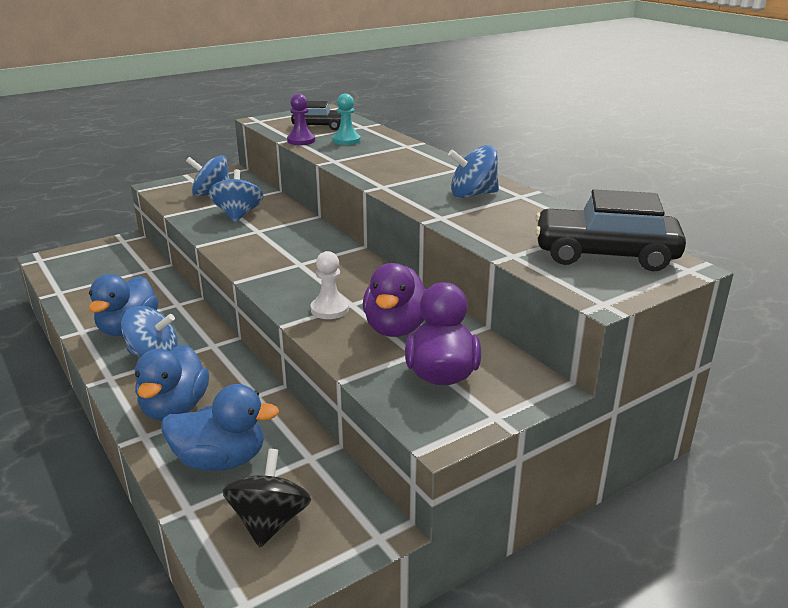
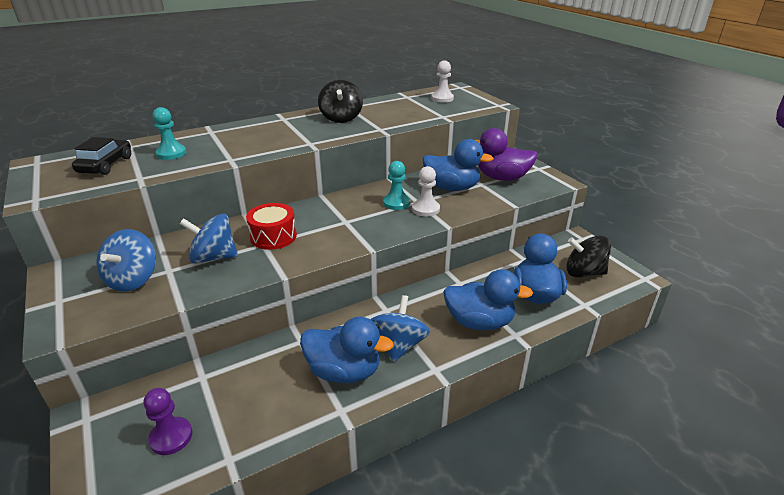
camera: 85 degrees left, 5 degrees up
(271, 233) = (273, 236): none -> red drum
(301, 141) = (150, 174): purple pawn -> purple pawn (171, 437)
(346, 290) = (396, 203): none -> turquoise pawn
(396, 328) = (452, 188): purple duck -> blue duck
(473, 194) = (341, 118): blue spinning top -> black spinning top
(605, 254) = (442, 98): black car -> white pawn

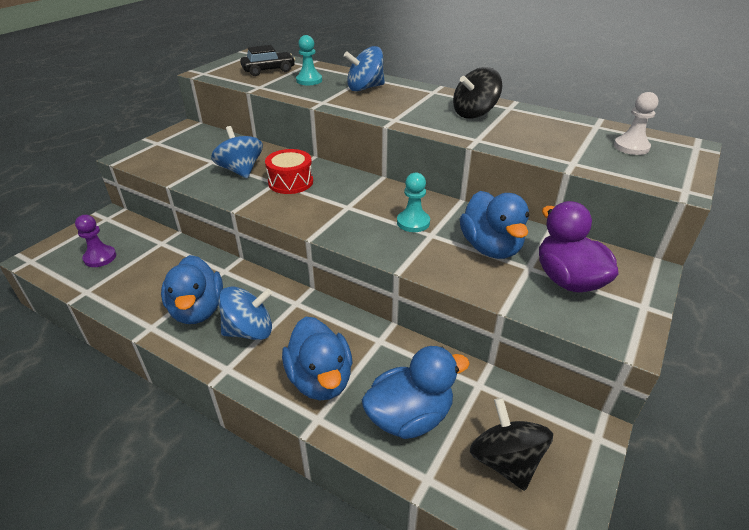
camera: 60 degrees right, 5 degrees up
(133, 279) = (193, 154): blue spinning top -> blue spinning top (365, 88)
(425, 209) = (420, 245): white pawn -> none

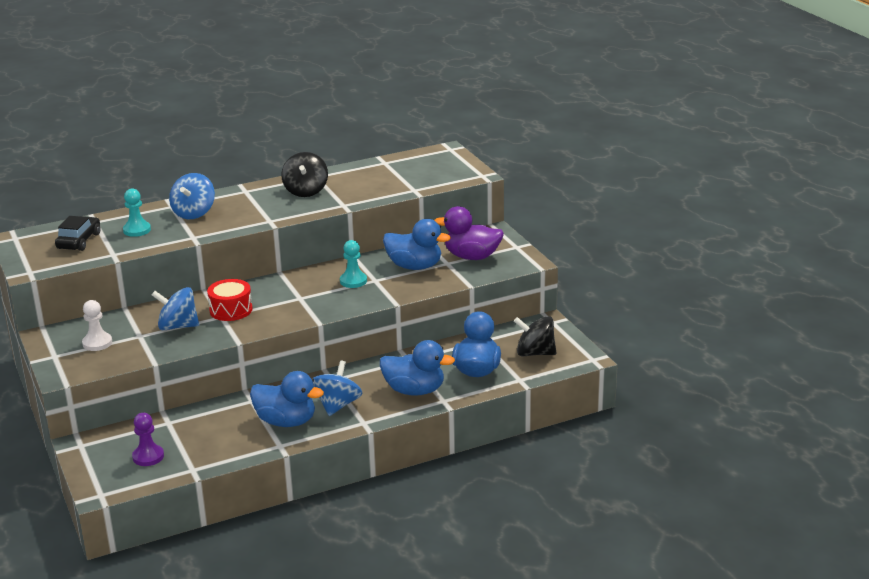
camera: 55 degrees left, 10 degrees down
(631, 147) = (423, 166): white pawn -> white pawn (97, 343)

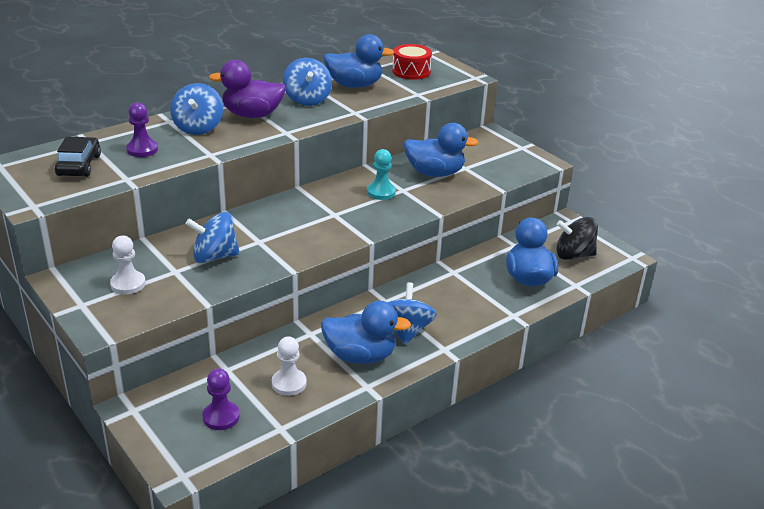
camera: 15 degrees left, 5 degrees up
(137, 230) = (142, 149): turquoise pawn -> purple pawn
(215, 437) = (289, 383): none -> white pawn
(231, 310) = (266, 233): red drum -> red drum (411, 71)
(306, 191) = (307, 99): black spinning top -> blue spinning top
(414, 390) = (478, 306): blue duck -> blue duck (354, 85)
(472, 257) = (485, 160): purple duck -> purple duck (252, 115)

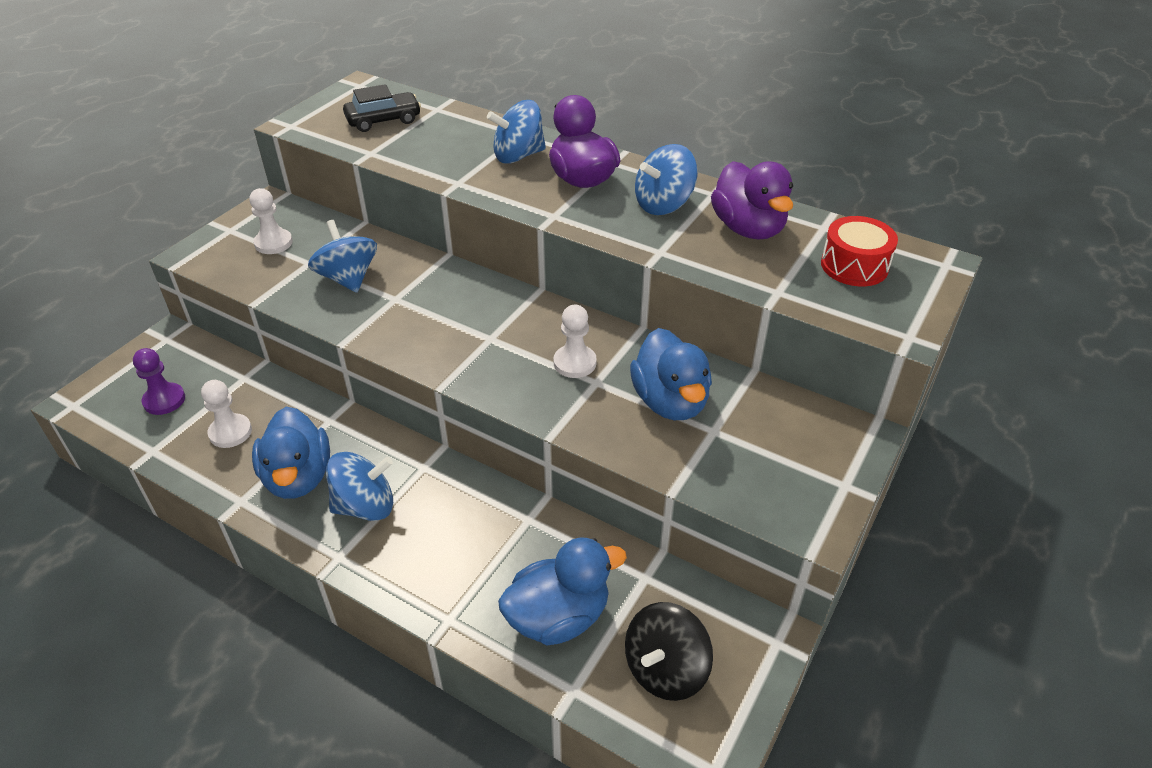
camera: 70 degrees right, 10 degrees up
(142, 149) = (440, 141): purple pawn -> none
(354, 85) = (748, 228): blue duck -> purple duck
(381, 192) = (575, 363): turquoise pawn -> white pawn
(574, 255) = (665, 669): black spinning top -> black spinning top turned 120 degrees counterclockwise

